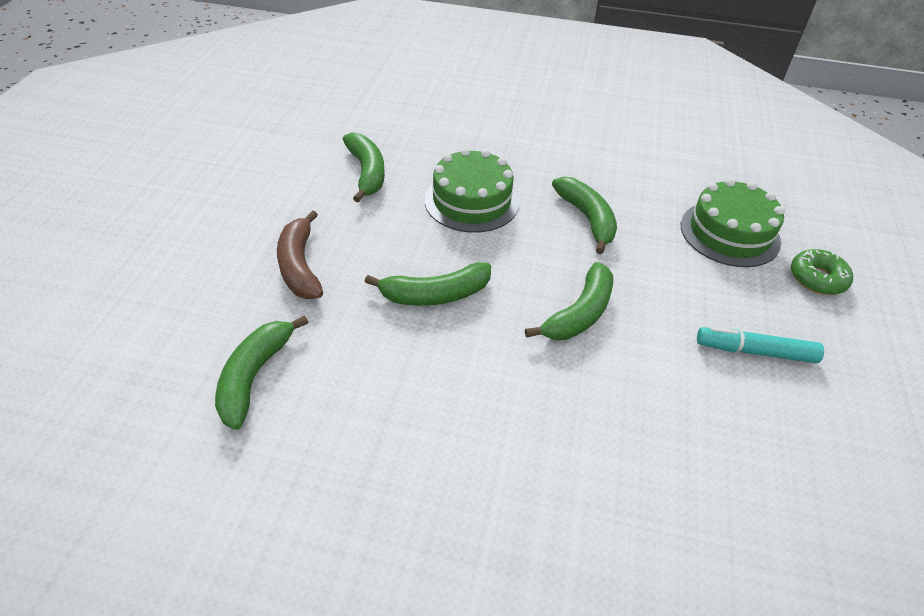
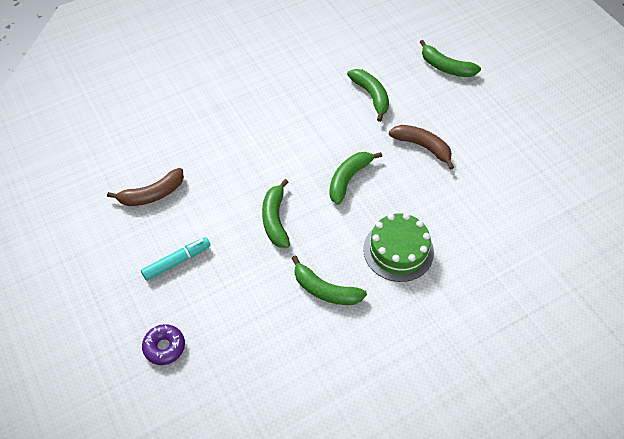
camera: 140 degrees right, 10 degrees up
(366, 172) = (475, 224): green banana -> green banana (446, 67)
(729, 233) = (235, 348): green cake -> none
(747, 474) = (152, 194): none -> brown banana
(817, 278) = (164, 347): green donut -> purple donut

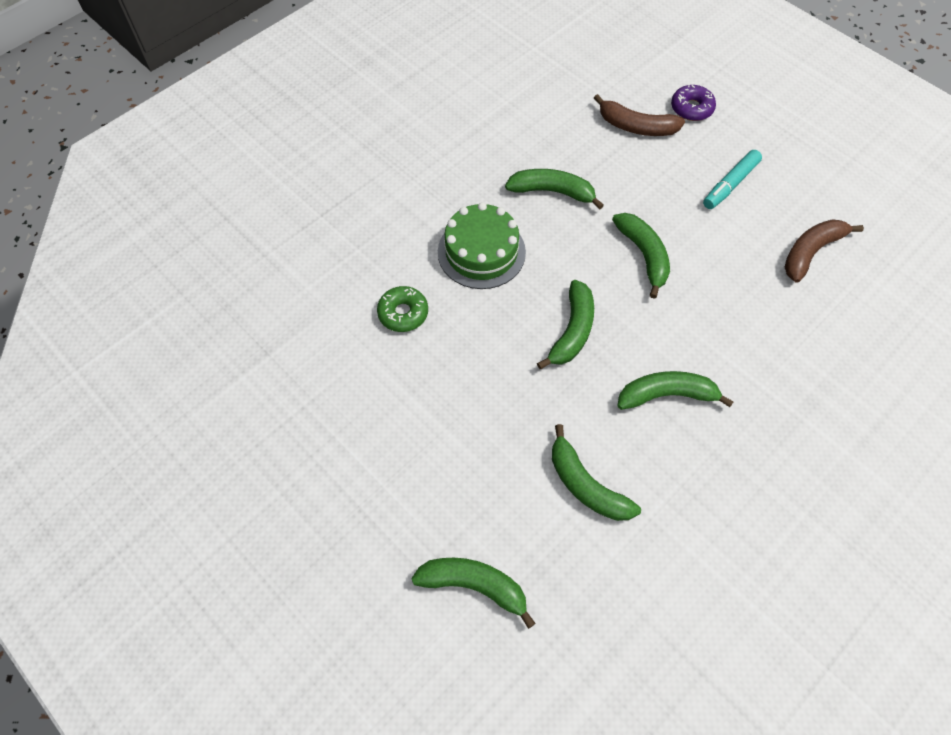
camera: 165 degrees right, 5 degrees up
(303, 129) = (667, 395): none -> green banana
(422, 147) = (482, 407): brown banana -> brown banana (636, 126)
(466, 217) = (403, 313): none -> green donut

